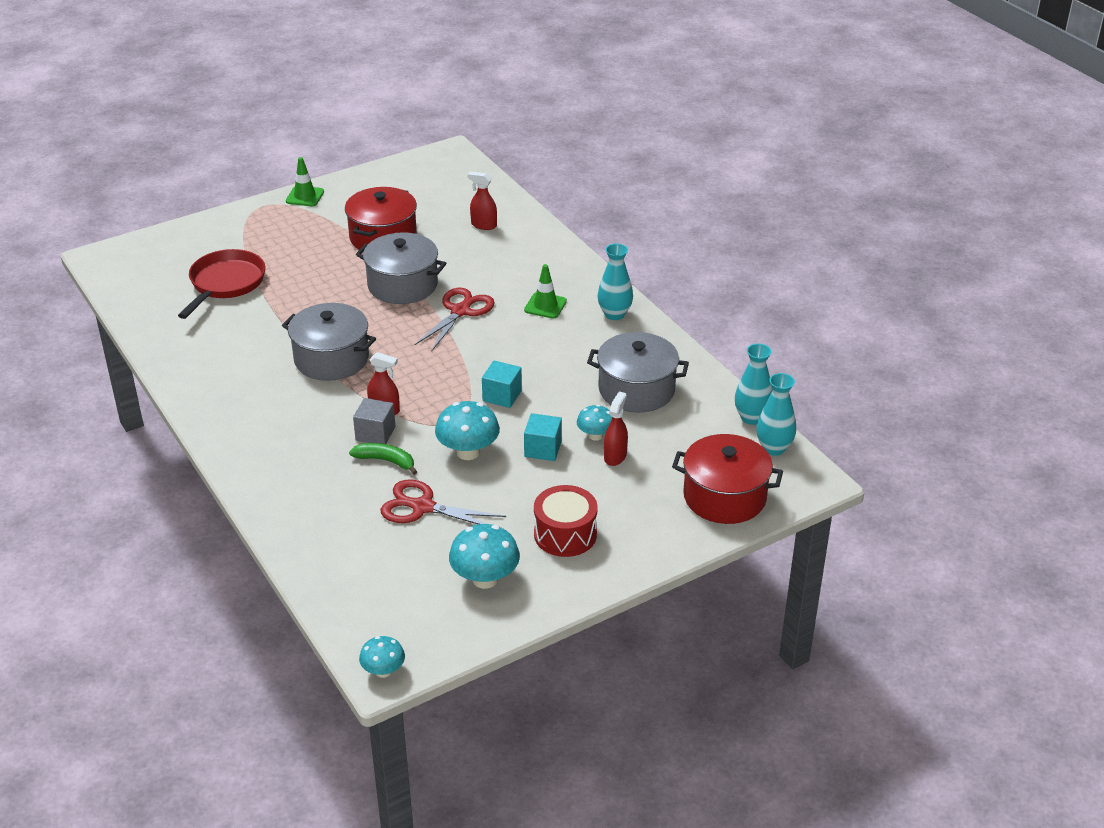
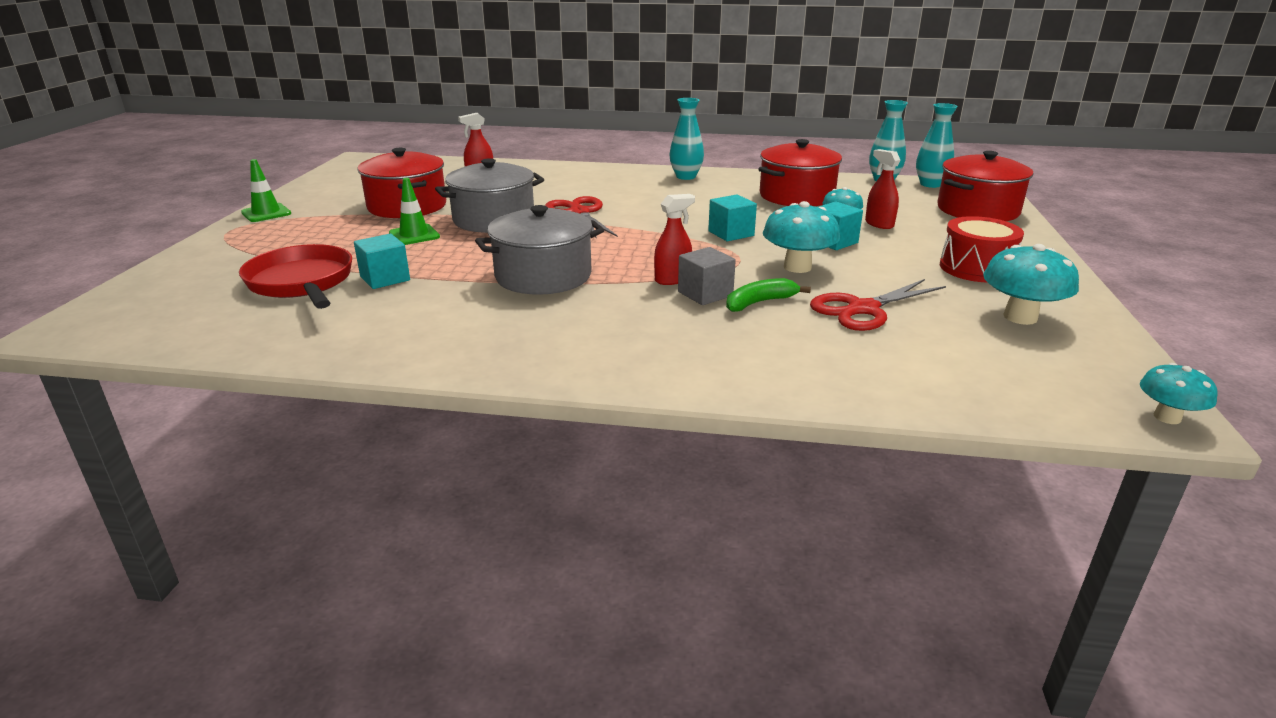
camera: 50 degrees left, 10 degrees down
(262, 306) = (385, 278): none -> turquoise cube
(545, 306) = (632, 189): green traffic cone -> green traffic cone (414, 235)
(636, 390) = (796, 196): grey pot -> red pot

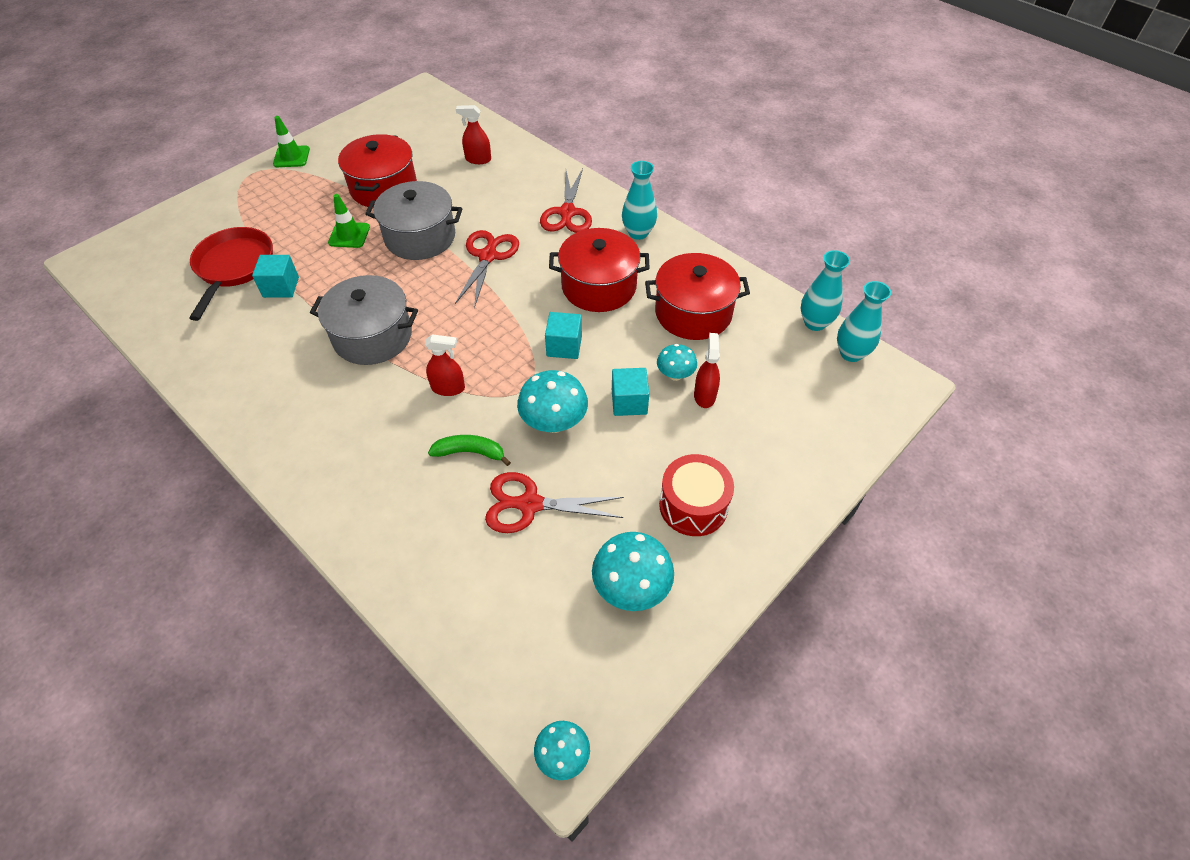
camera: 35 degrees right, 25 degrees up
(610, 181) = (567, 212): none -> red scissors
(705, 294) = (448, 419): grey cube -> none
(977, 210) = (831, 421): red pot -> red pot (599, 286)

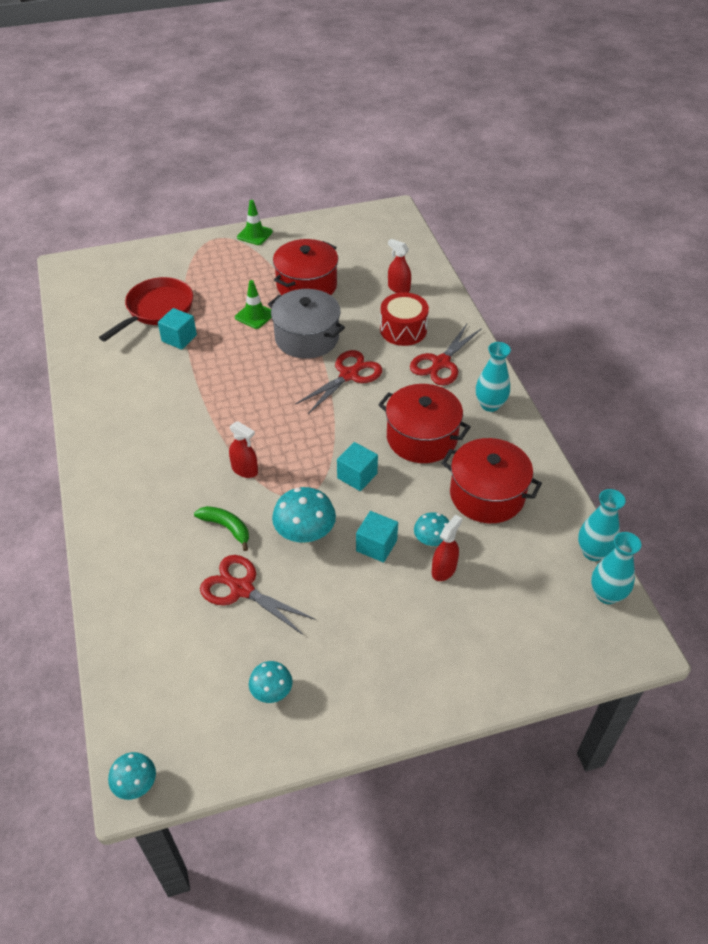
camera: 30 degrees right, 5 degrees down
(372, 336) = (218, 404): grey pot -> none
(631, 587) = (272, 692): turquoise mushroom -> turquoise mushroom, size x0.61
(693, 505) = (367, 654): red drum -> red drum (403, 330)

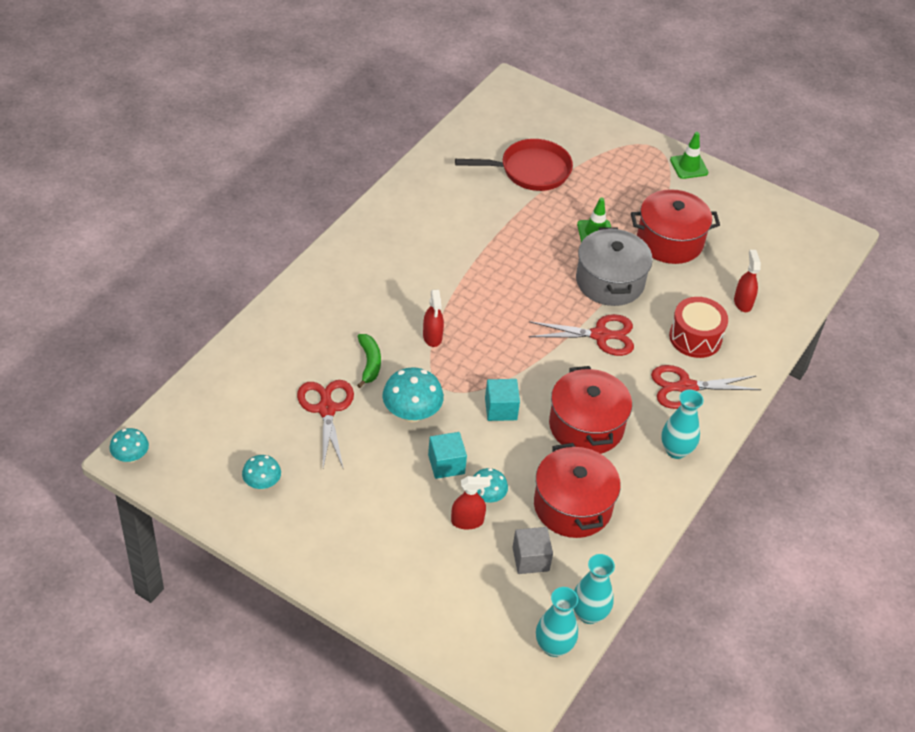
camera: 45 degrees right, 0 degrees up
(179, 338) = (516, 205): turquoise cube -> none
(514, 553) = (530, 559): none -> grey cube

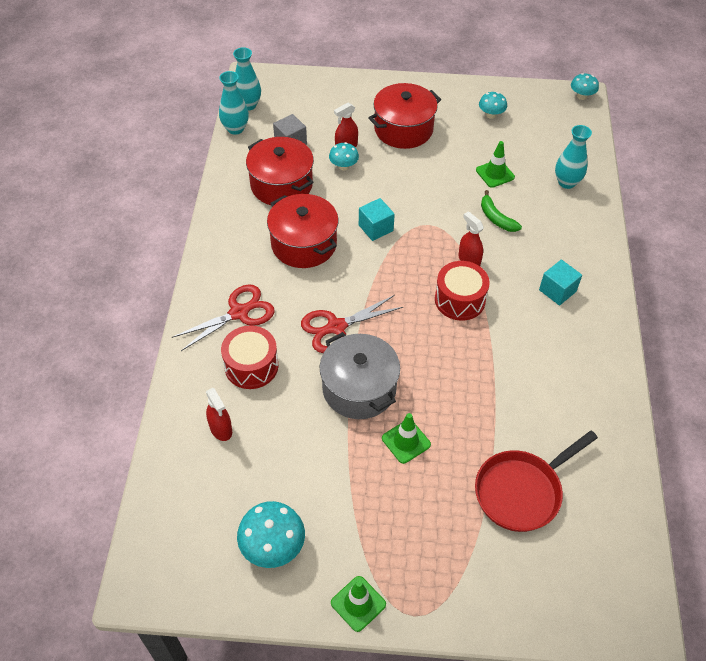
camera: 155 degrees right, 5 degrees up
(327, 409) = (495, 174): red scissors -> green traffic cone
(412, 413) = (436, 196): turquoise mushroom -> turquoise mushroom (273, 546)
(446, 464) = (386, 174): turquoise cube -> turquoise cube (557, 291)
(470, 308) = (460, 300): none -> red drum
(670, 241) = (327, 471): red pot -> red pot (403, 129)
(676, 450) = (224, 256): turquoise vase -> turquoise vase (566, 182)

